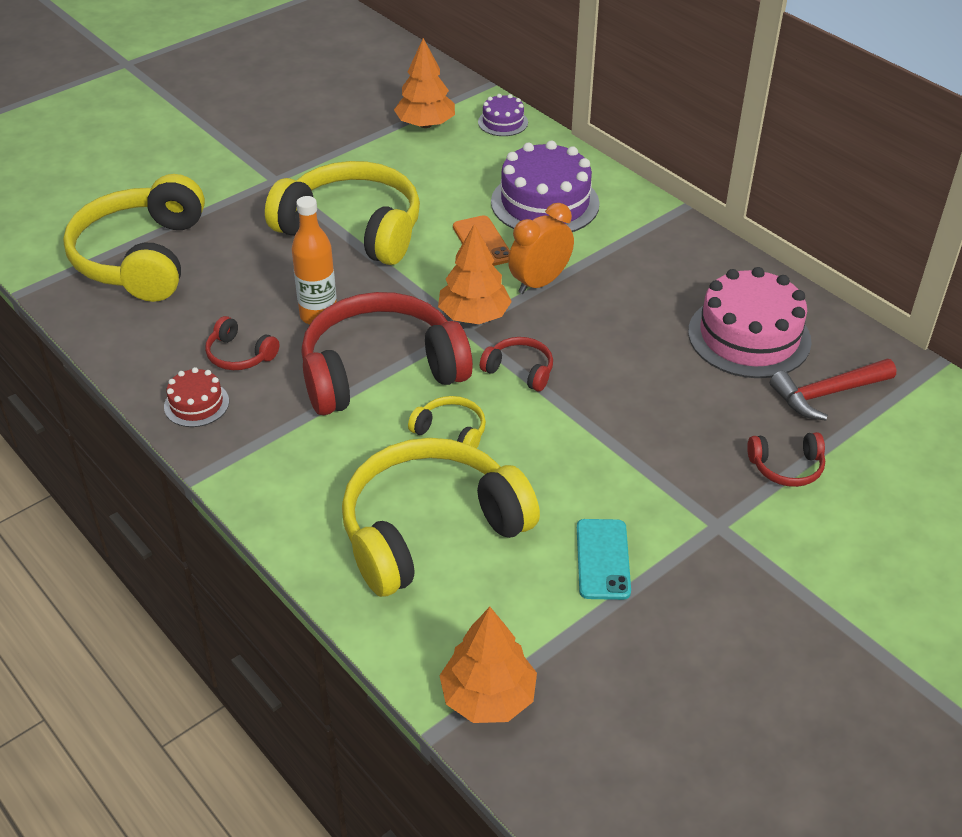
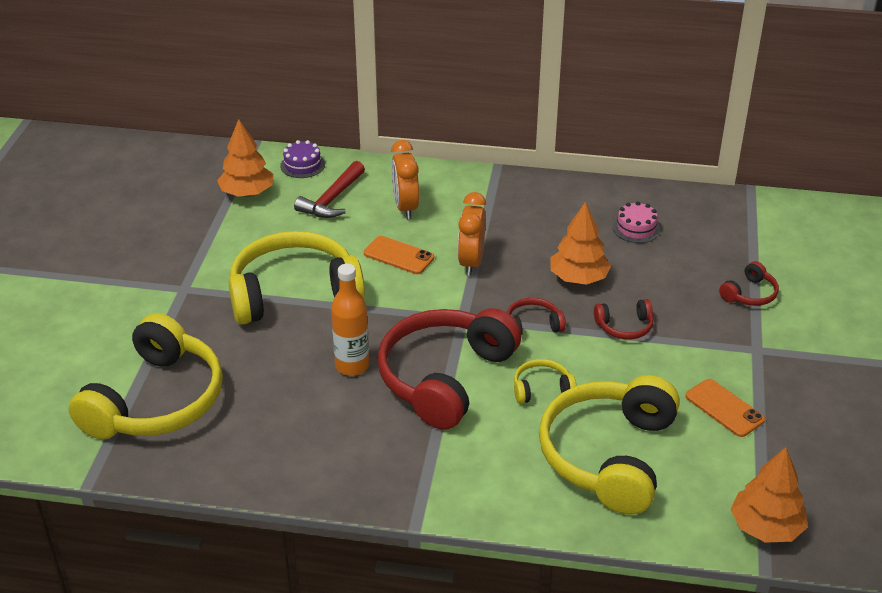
camera: 40 degrees left, 5 degrees down
(142, 257) = (156, 400): yellow headphones -> yellow headphones turned 120 degrees counterclockwise
(196, 404) = (348, 476): red cake -> none
(240, 355) = (332, 425): red headphones -> red headphones (624, 327)
(474, 316) = (458, 307): orange tree -> orange tree (578, 278)
(545, 203) = (405, 207): purple cake -> orange clock
(603, 559) = (724, 408): turquoise phone -> orange phone
(749, 336) = (636, 228): pink cake -> pink cake, size x0.50
(827, 394) = (718, 239): red hammer -> red hammer (332, 199)

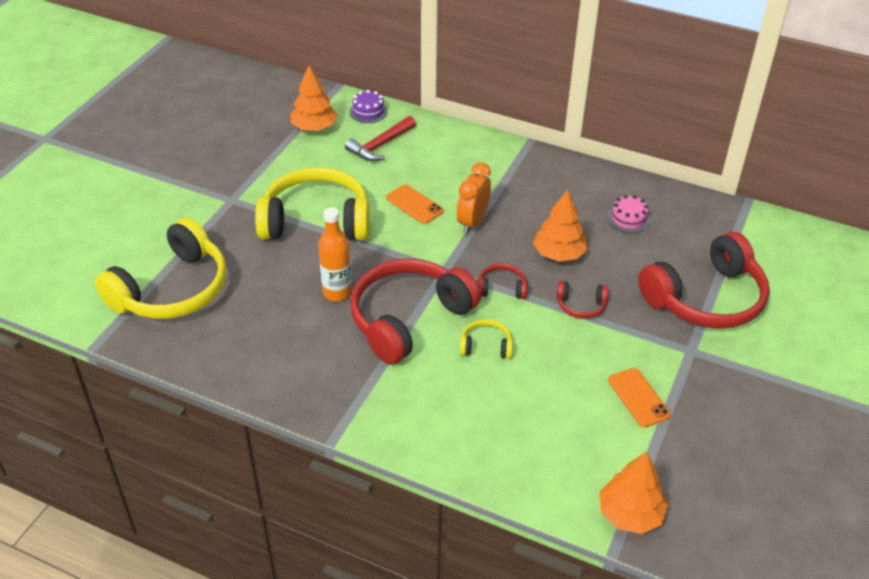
camera: 15 degrees right, 5 degrees up
(405, 207) = (437, 163): orange clock -> none
(609, 456) = (519, 418): yellow headphones -> none
(749, 294) = (705, 298): red headphones -> red headphones, size x2.34

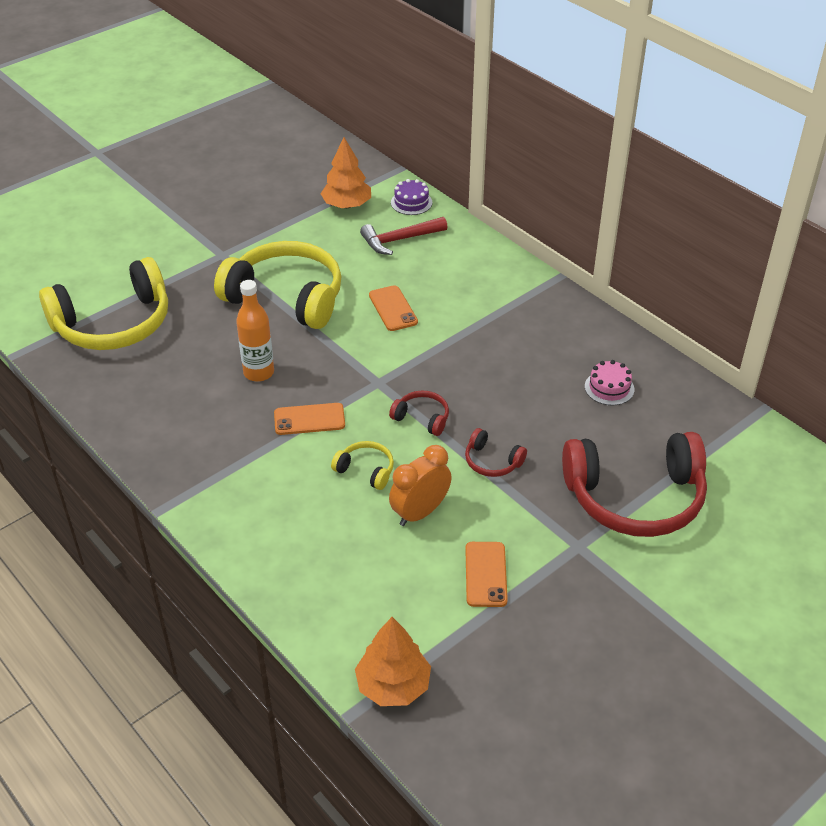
camera: 25 degrees right, 0 degrees up
(409, 319) = (309, 419): red headphones -> orange phone
(472, 222) = (439, 343): orange clock -> orange clock (420, 512)
(559, 254) = (506, 402): orange tree -> none

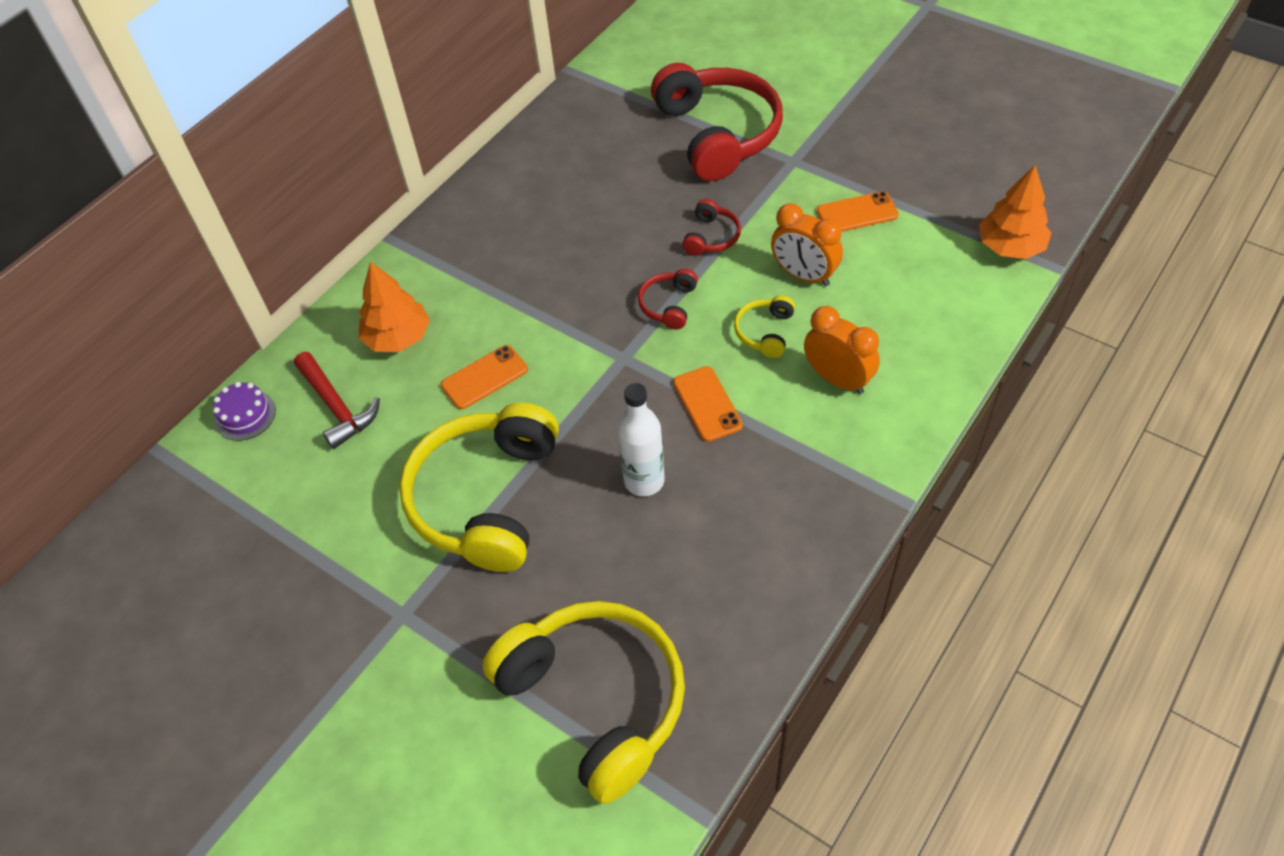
camera: 100 degrees left, 10 degrees up
(259, 372) = (644, 481): orange bottle -> white bottle
(294, 503) = (837, 379): none -> orange clock
(347, 205) = (257, 490): orange tree -> orange tree (398, 338)
(609, 388) = (572, 171): pink cake -> none

